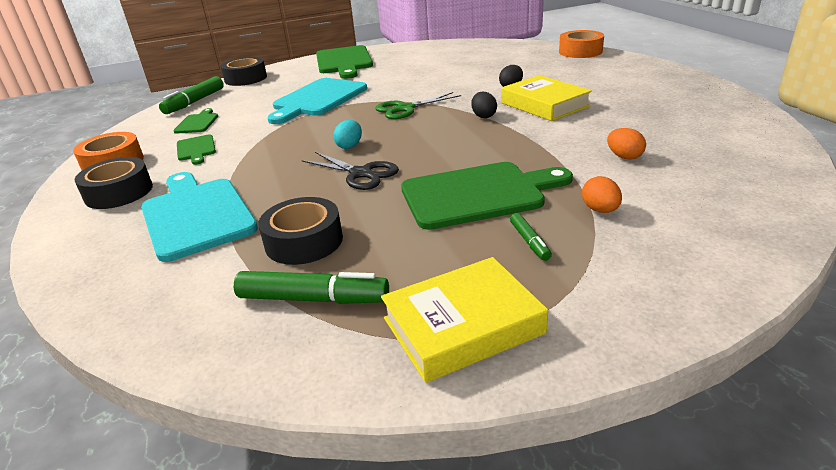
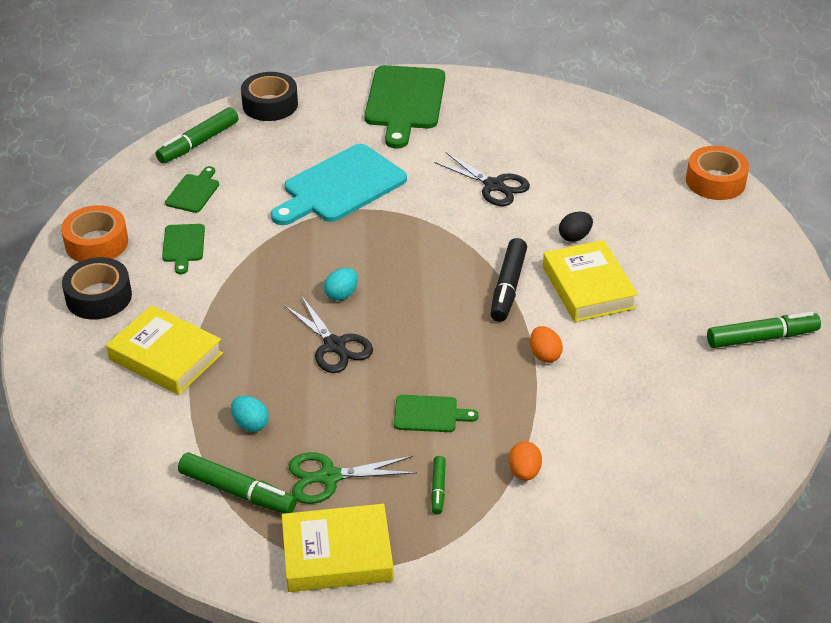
camera: 15 degrees right, 10 degrees up
(196, 215) = (166, 356): turquoise cutting board -> yellow book
(304, 241) = (250, 424): black tape -> turquoise egg
(405, 109) = (431, 242): green scissors -> green scissors (329, 477)
(433, 79) = (494, 185): none -> black scissors
(478, 194) = (429, 414): green cutting board -> green cutting board, size x0.49
(483, 116) = (508, 287): black egg -> black marker
(624, 157) = (603, 407): orange egg -> orange egg (544, 355)
(696, 100) = (762, 338): none -> green marker

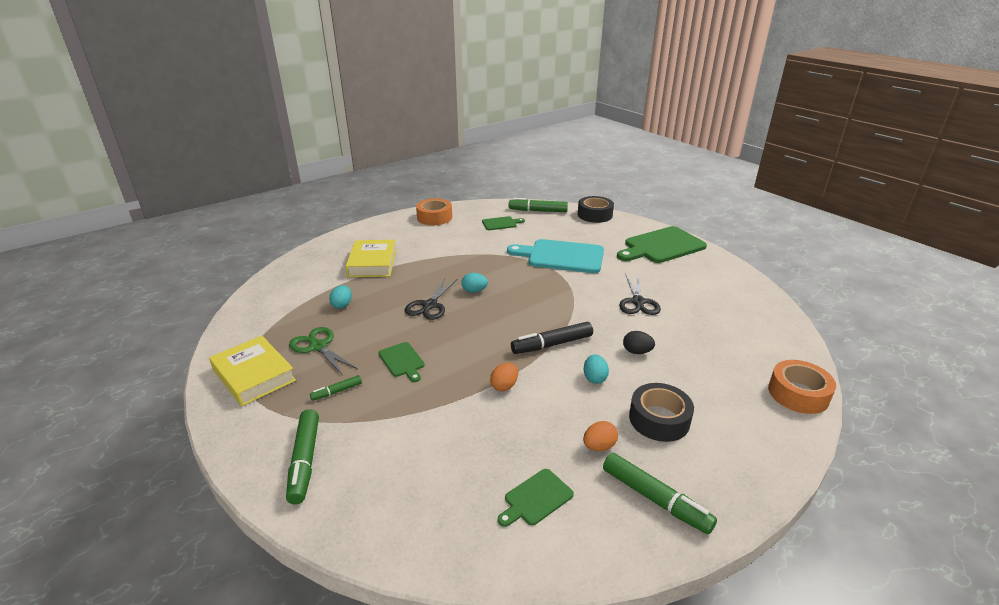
camera: 55 degrees right, 10 degrees down
(99, 297) = (398, 232): black tape -> black tape (659, 419)
(183, 245) = (458, 236): green cutting board -> green cutting board (536, 498)
(237, 492) = (286, 322): green marker -> green marker (305, 461)
(524, 472) = (380, 423): orange egg -> orange egg (599, 446)
(588, 287) = (594, 378): yellow book -> turquoise egg

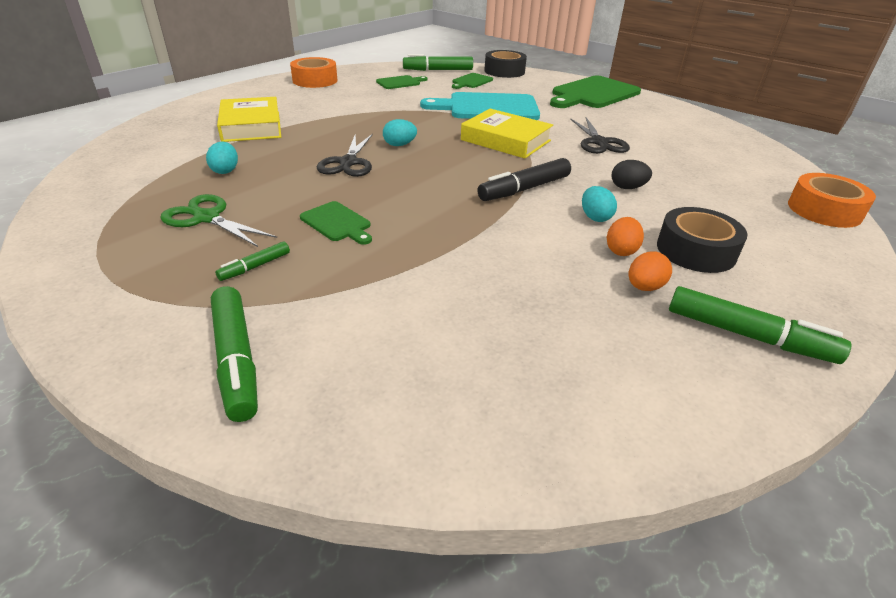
camera: 15 degrees left, 5 degrees up
(254, 375) = (114, 260): yellow book -> yellow book (505, 140)
(504, 386) = (488, 236): orange egg -> orange egg (621, 250)
(536, 498) = (600, 358): green cutting board -> green cutting board (471, 81)

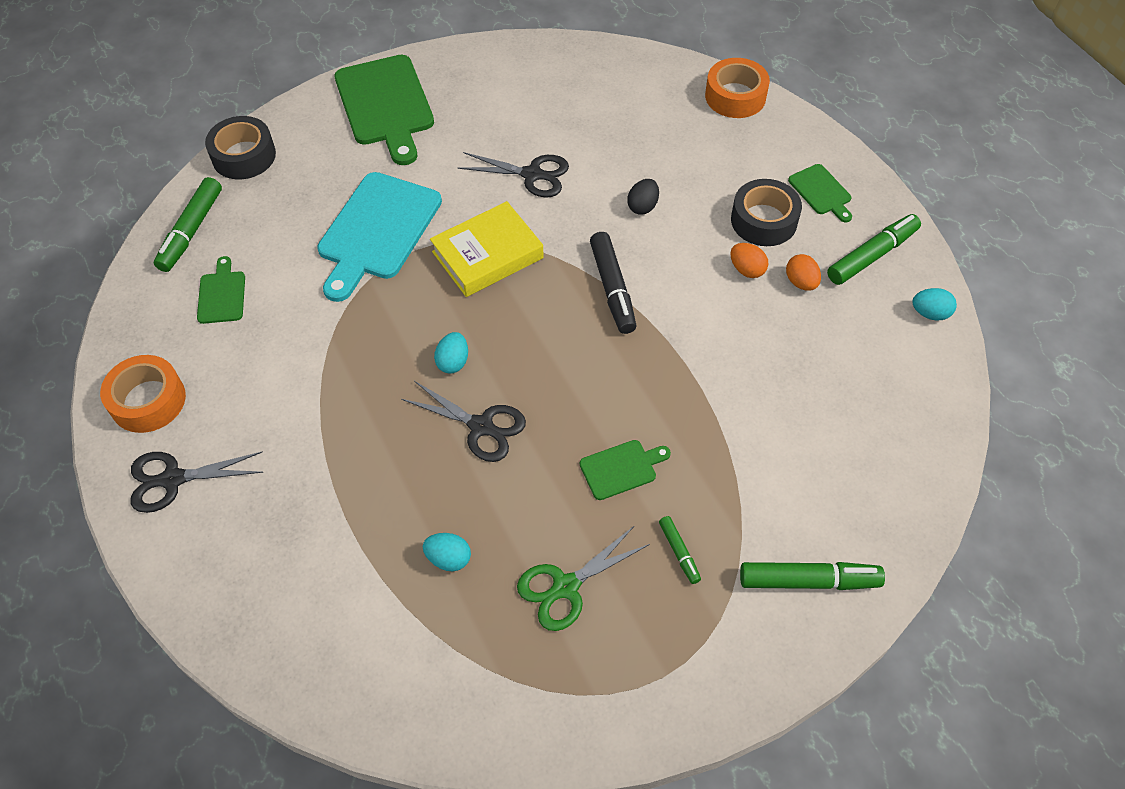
camera: 65 degrees left, 20 degrees up
(251, 126) = (310, 513): yellow book -> none
(264, 93) = (173, 479): none -> black scissors
(471, 81) = (266, 210): green cutting board -> green cutting board (821, 192)
(595, 217) = (687, 260): turquoise egg -> turquoise egg (930, 313)

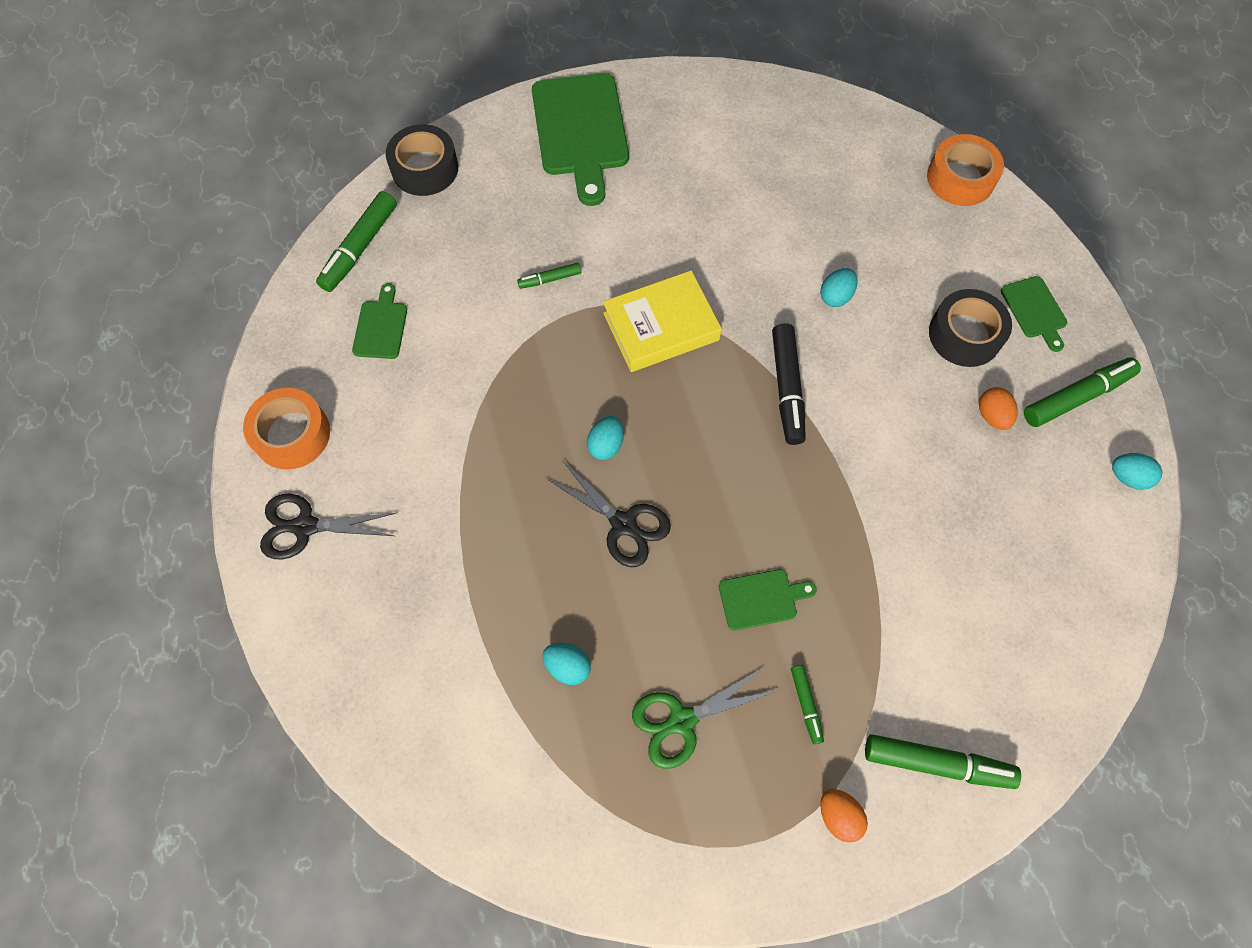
camera: 10 degrees right, 10 degrees up
(377, 231) = (550, 279): turquoise cutting board -> green marker
(532, 174) = (723, 239): black scissors -> none
(642, 206) = (835, 296): black egg -> turquoise egg
(746, 270) = (935, 390): orange egg -> orange egg (838, 816)

